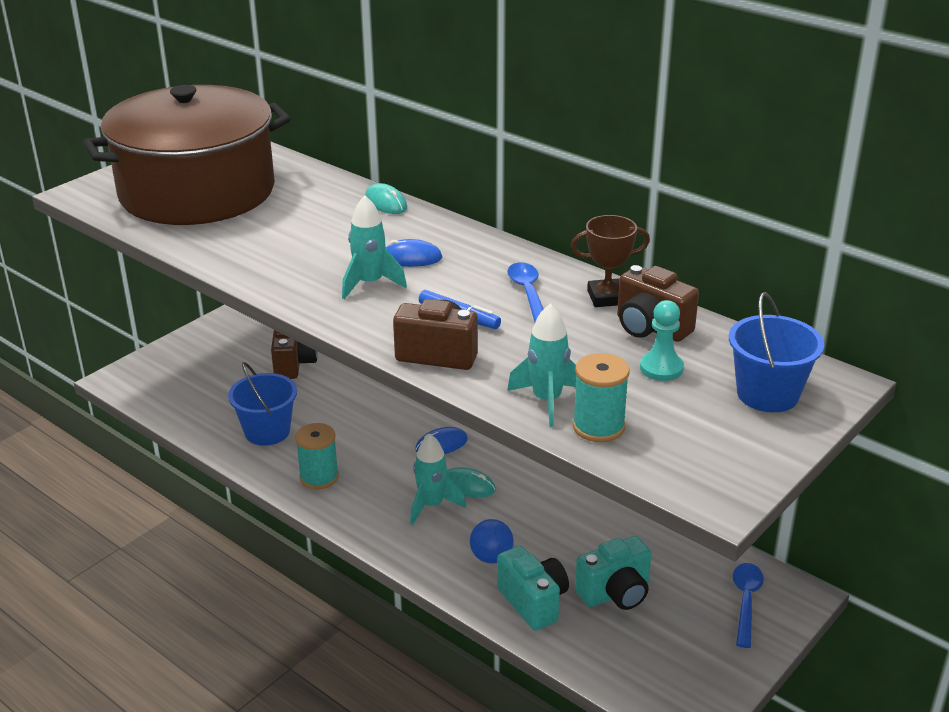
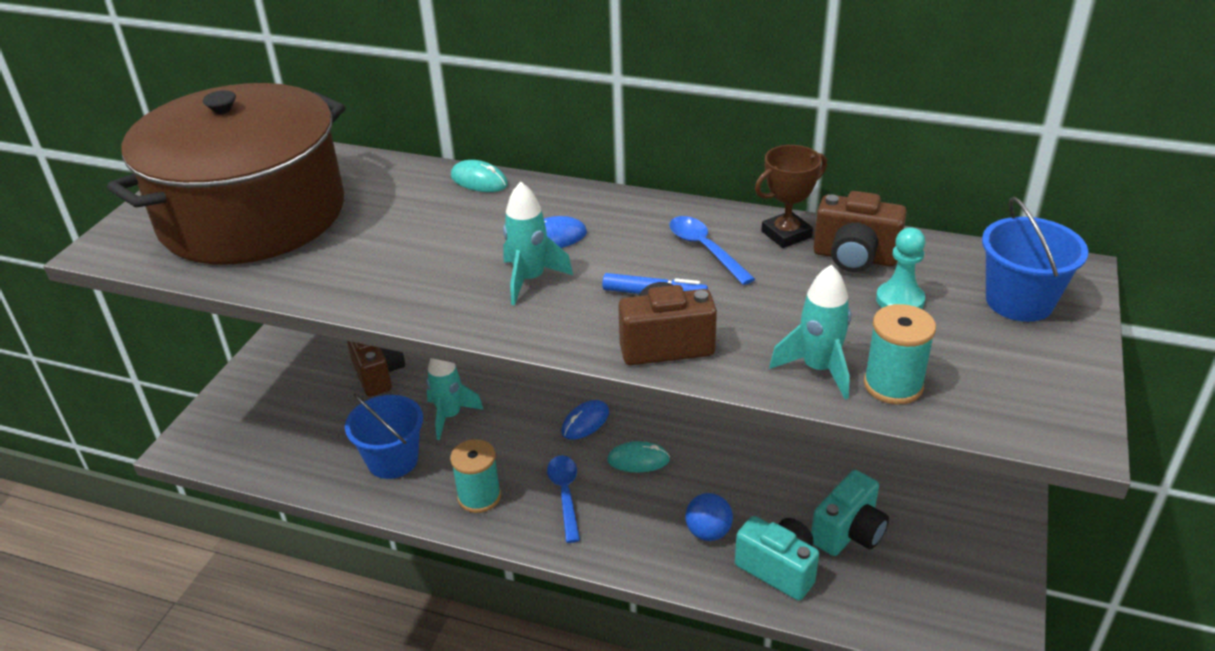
camera: 20 degrees left, 5 degrees up
(432, 505) = (615, 493): turquoise rocket -> turquoise rocket (450, 416)
(746, 601) = (968, 502): blue spoon -> blue spoon (565, 494)

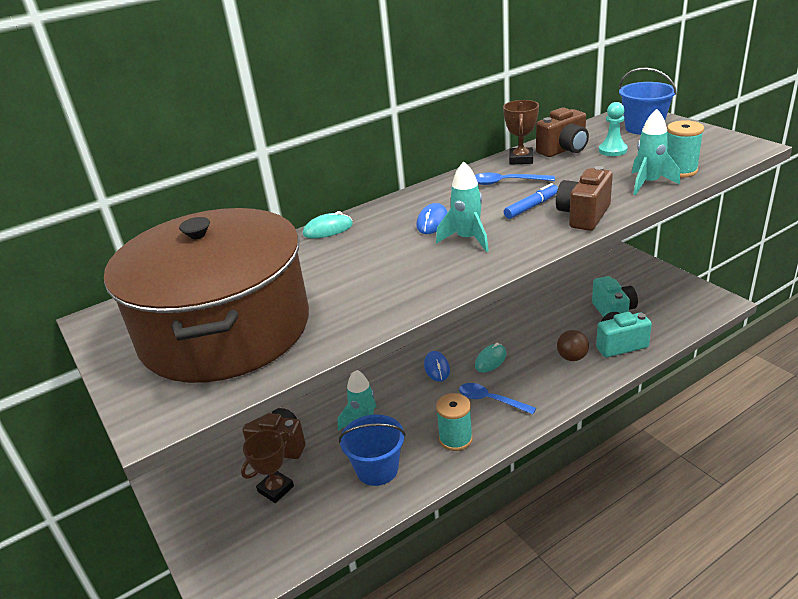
camera: 50 degrees left, 5 degrees down
(321, 405) = (275, 489): none -> brown trophy
(708, 532) = (572, 357): blue ball -> brown ball

